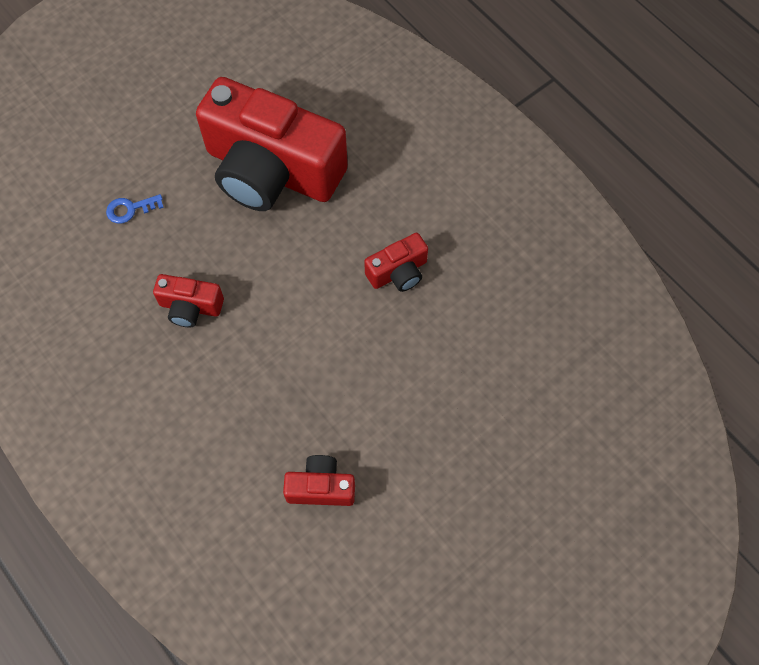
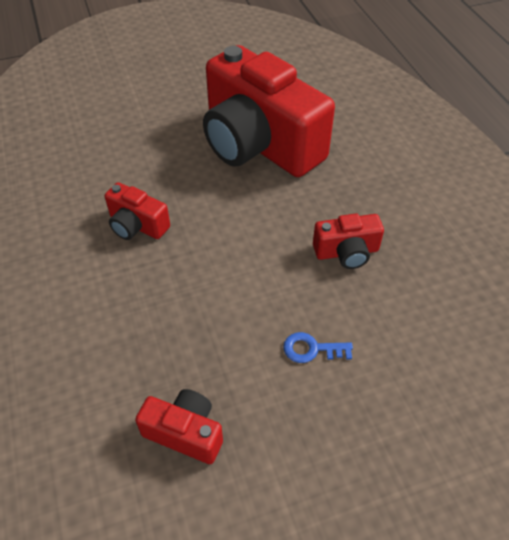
camera: 20 degrees right, 15 degrees down
(130, 209) = (125, 141): blue key -> blue key (312, 349)

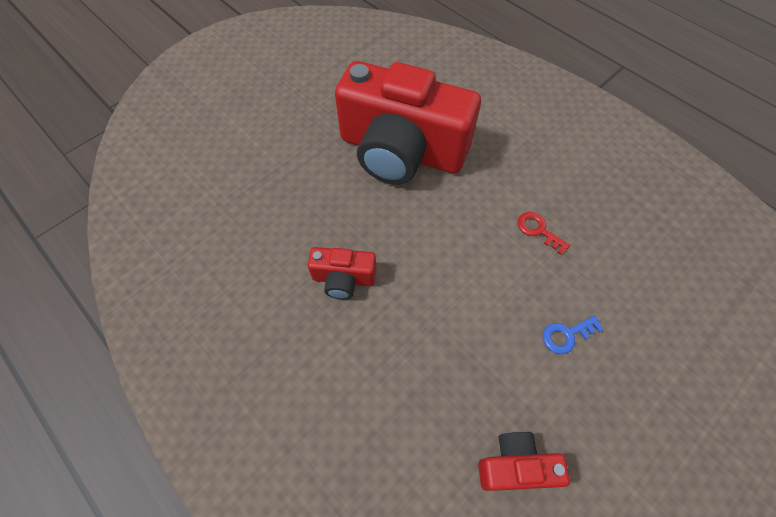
camera: 25 degrees left, 10 degrees up
(346, 252) = (538, 230): red camera -> red key

